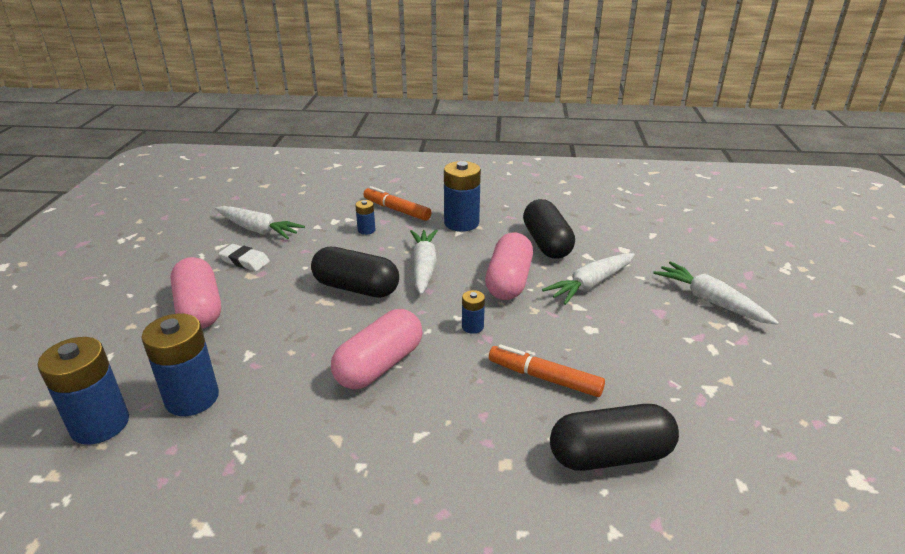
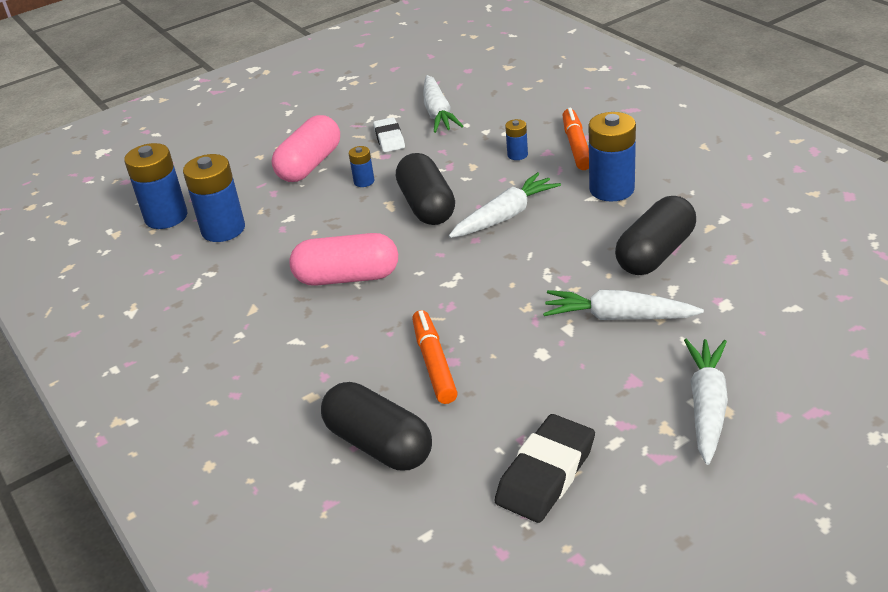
camera: 55 degrees right, 5 degrees up
(472, 327) = (454, 290): blue battery -> blue battery (364, 181)
(508, 281) = (551, 269): pink capsule -> none
(720, 391) = (546, 474): none -> black eraser

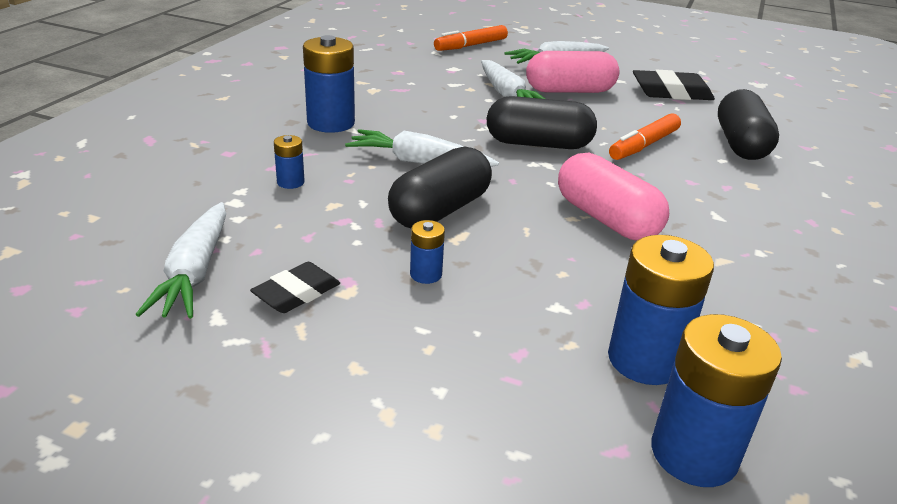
camera: 130 degrees left, 5 degrees down
(310, 165) = (420, 347): pink capsule -> pink capsule (569, 91)
(389, 138) = (296, 293): white eraser -> black eraser
(438, 113) = (195, 272): white carrot -> white carrot turned 135 degrees clockwise
(576, 146) = (252, 153): orange marker -> orange marker (471, 45)
(655, 253) = (416, 94): black capsule -> black capsule (538, 144)

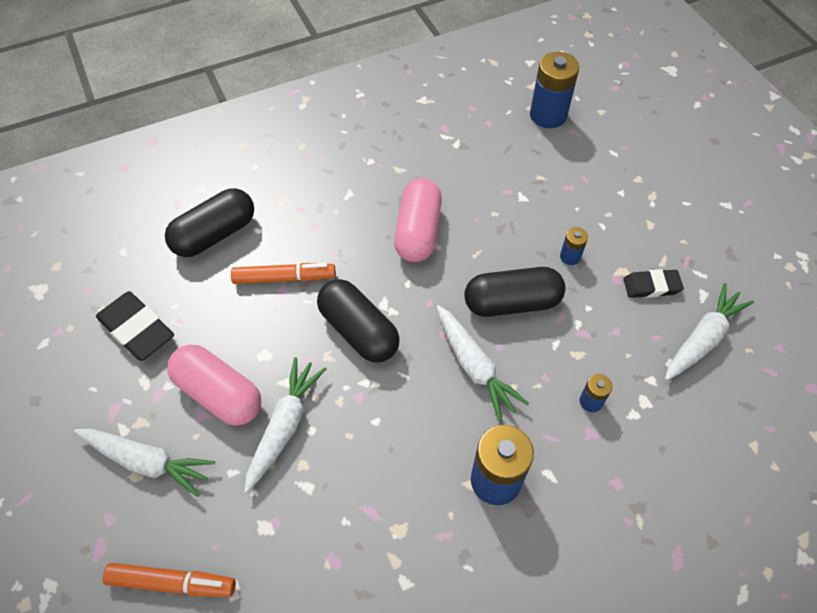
camera: 135 degrees left, 25 degrees up
(644, 360) = (517, 152): blue battery -> none

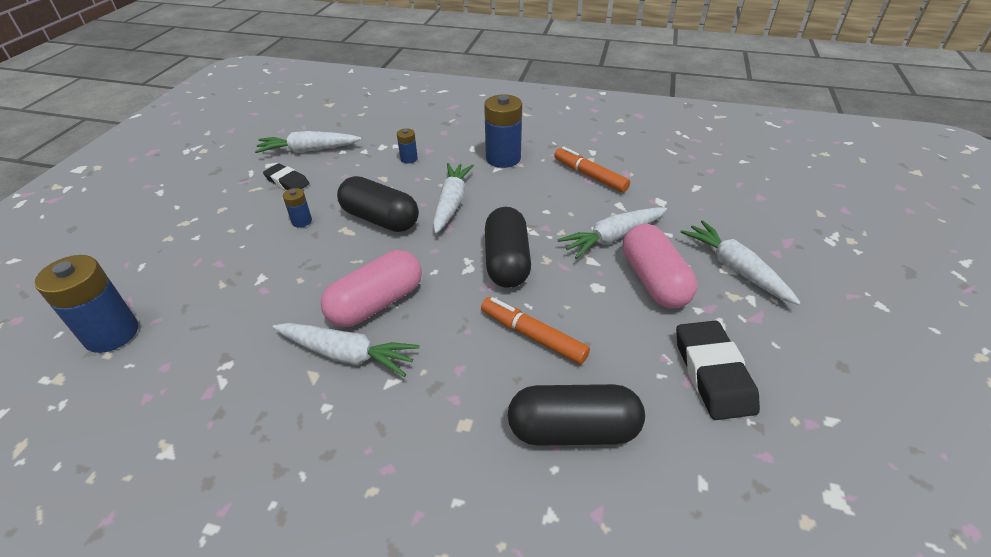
camera: 140 degrees left, 15 degrees down
(172, 582) = (736, 206): orange marker -> orange marker (590, 176)
(394, 190) = (347, 354): none -> white carrot

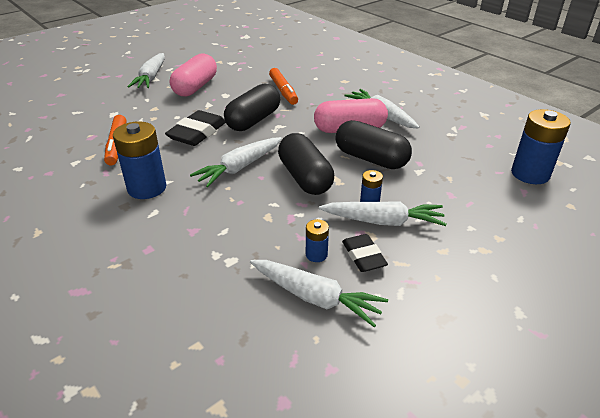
camera: 145 degrees left, 5 degrees down
(409, 159) = (223, 228): blue battery -> blue battery (316, 254)
(573, 430) = (304, 67): black capsule -> black capsule (371, 159)
(613, 238) = (178, 108): white carrot -> white carrot (383, 221)
(713, 373) = (230, 60): black eraser -> black eraser (197, 133)

